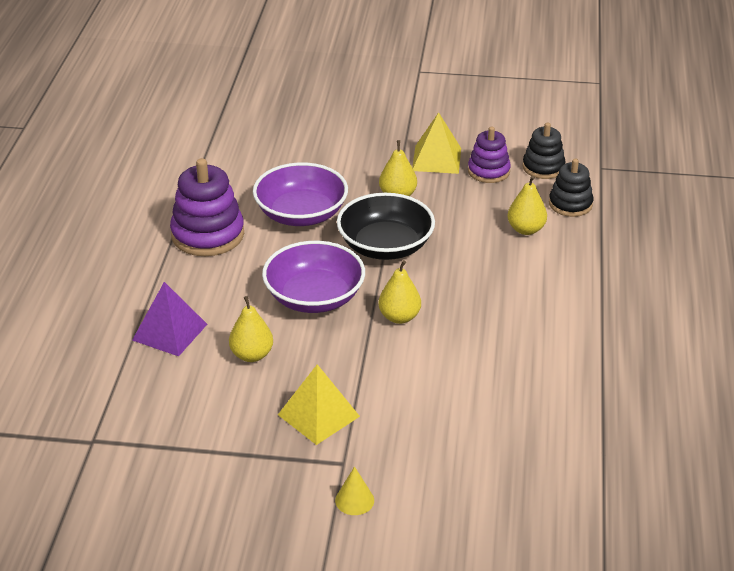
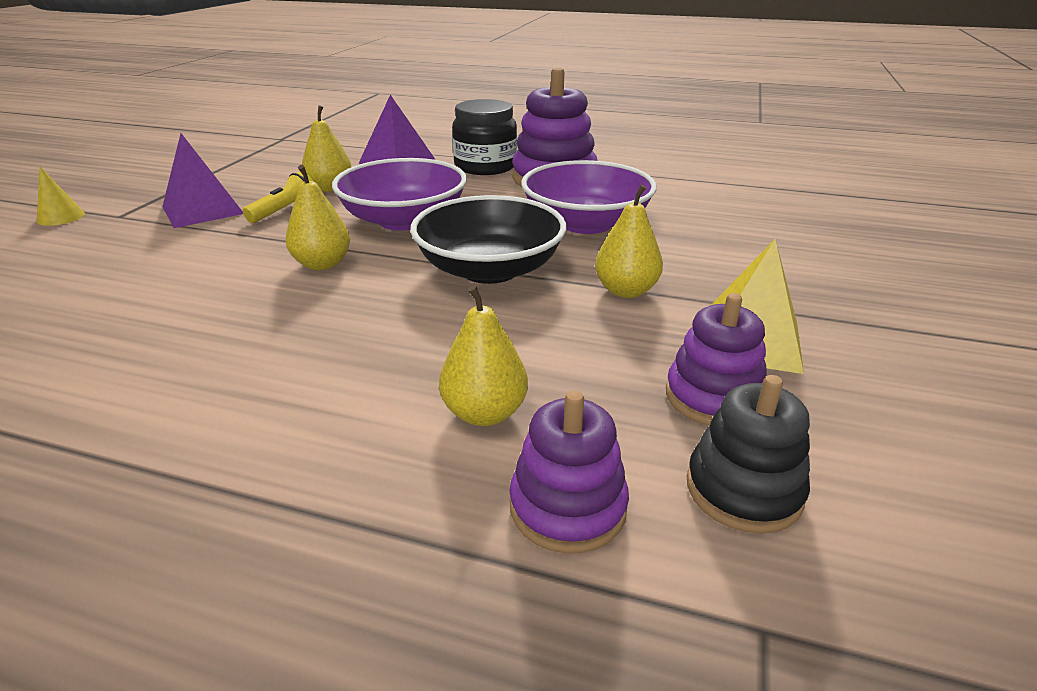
camera: 100 degrees right, 5 degrees down
(179, 275) = (485, 166): none -> black jar
(310, 365) = (285, 211): none -> yellow flashlight
(318, 415) = (203, 210): yellow pyramid -> purple pyramid
(570, 204) = (567, 507): black stacking toy -> purple stacking toy

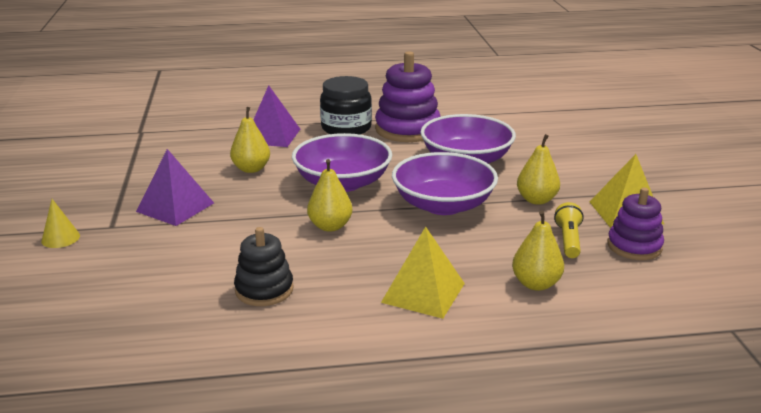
camera: 25 degrees left, 5 degrees down
(285, 211) = (243, 194): yellow flashlight -> yellow flashlight (568, 240)
(314, 378) = (423, 292): none -> yellow pyramid
(490, 269) = (443, 205): black bowl -> purple bowl
(567, 507) = (618, 312): purple stacking toy -> none
(743, 490) = (682, 283): black stacking toy -> black stacking toy (264, 289)

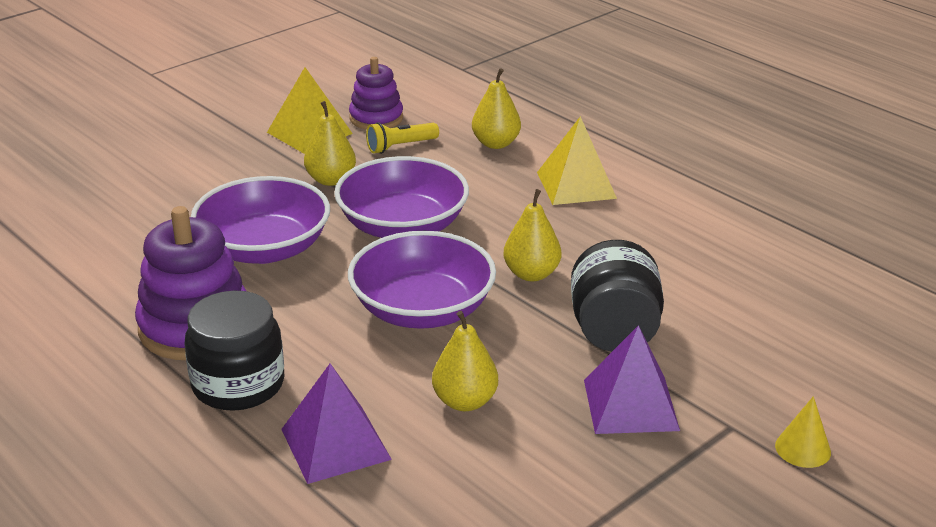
camera: 125 degrees left, 5 degrees up
(235, 228) = (614, 332): none -> black jar
(264, 289) = (682, 260): black stacking toy -> none

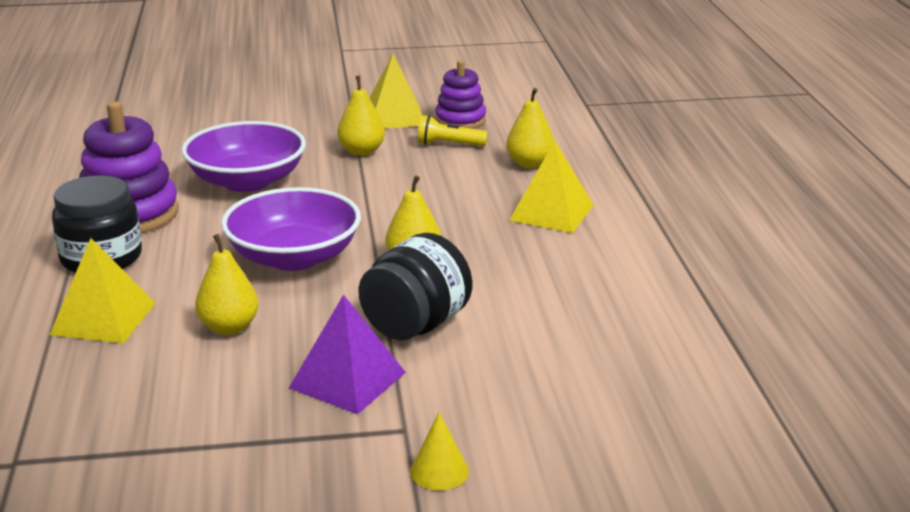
camera: 35 degrees right, 5 degrees down
(335, 444) = (103, 318): purple pyramid -> yellow pyramid
(402, 226) = (366, 198): purple bowl -> none

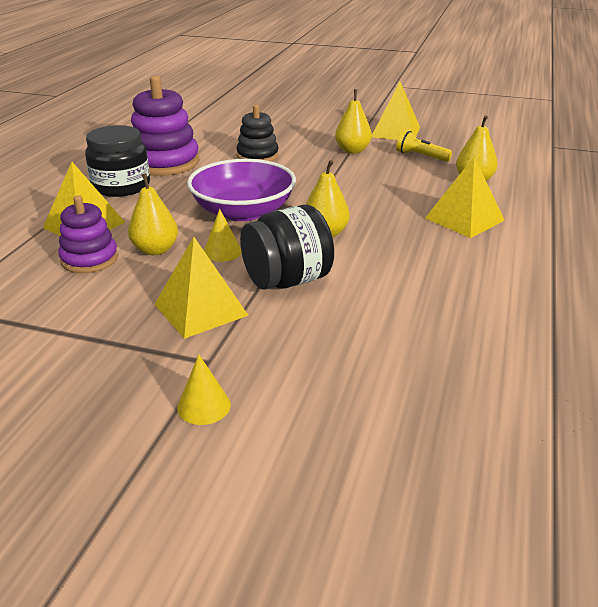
camera: 25 degrees right, 5 degrees up
(247, 181) = (257, 156): purple bowl -> black stacking toy
(313, 310) = (222, 251): none -> yellow cone
(347, 380) = (200, 309): purple pyramid -> yellow pyramid
(460, 120) = (443, 142): purple stacking toy -> purple stacking toy (89, 259)

